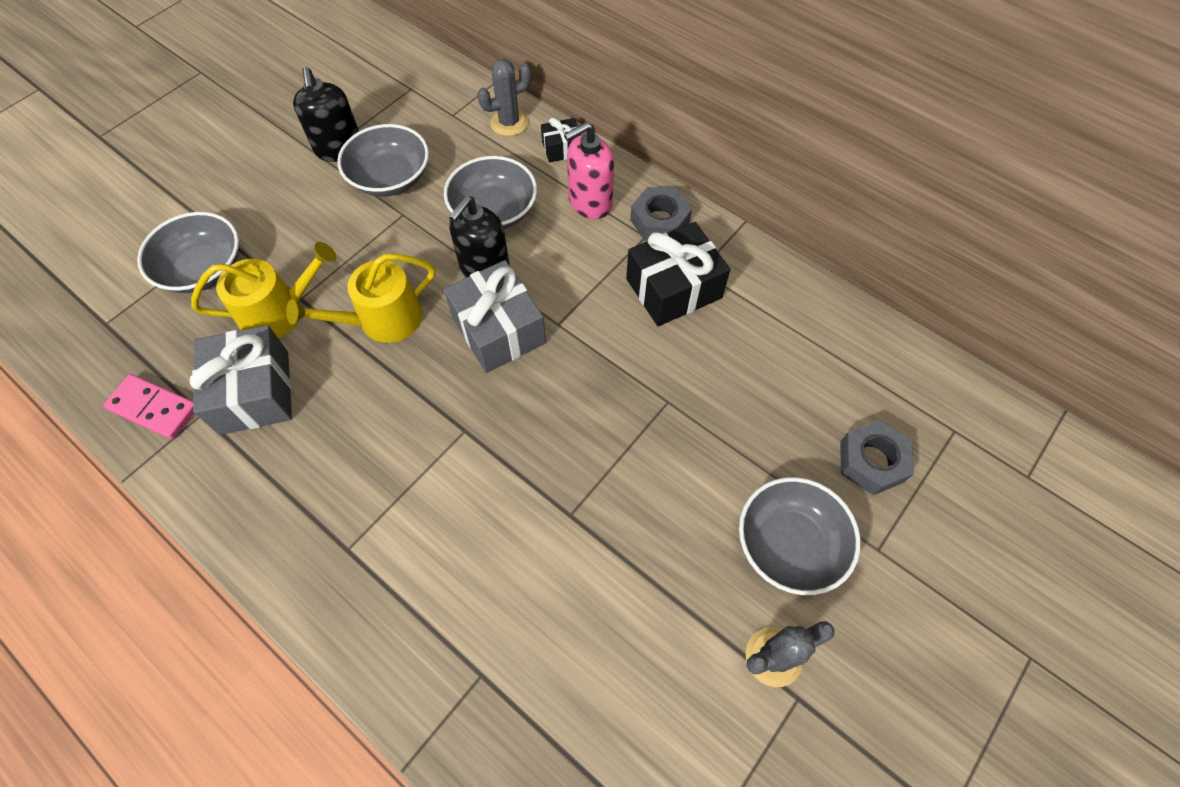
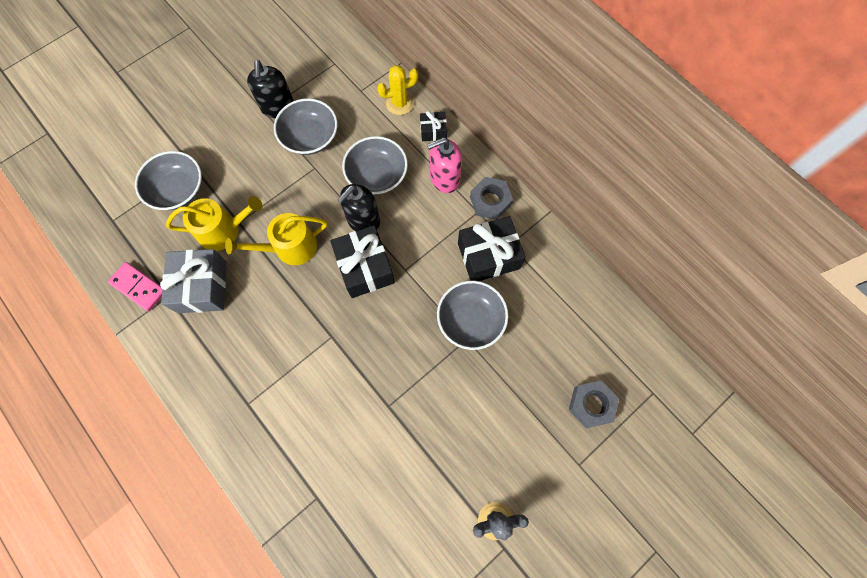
camera: 10 degrees right, 10 degrees up
(498, 330) = (365, 267): grey gift -> black gift
(509, 123) = (399, 103): grey cactus -> yellow cactus
(789, 544) = (523, 451): grey bowl -> grey bowl (471, 320)

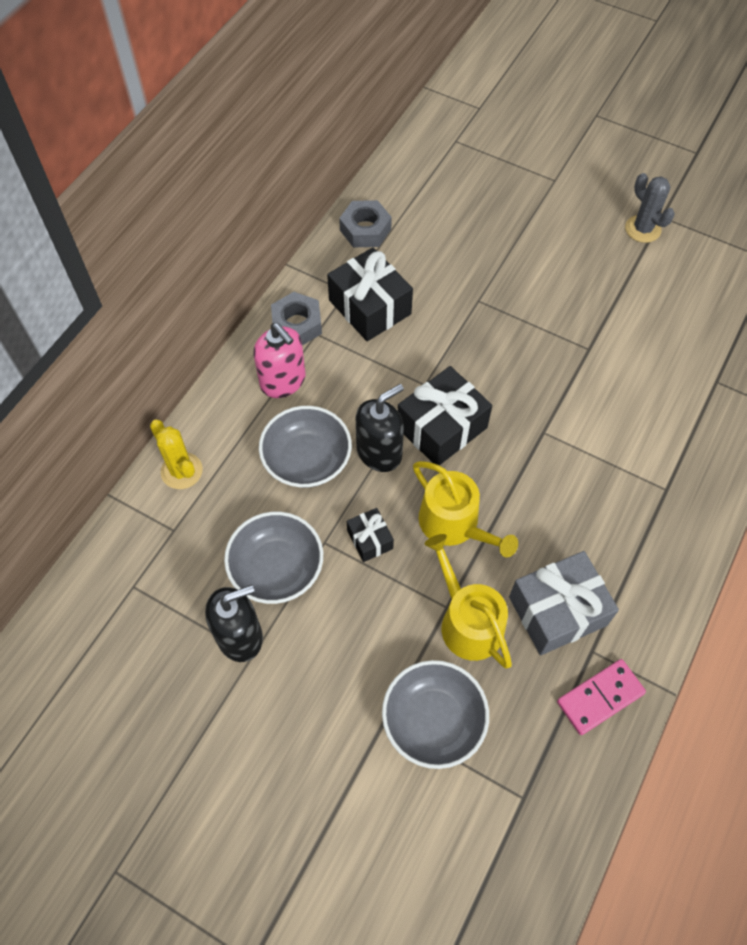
camera: 110 degrees left, 10 degrees down
(138, 287) = (600, 698): pink domino -> pink domino turned 45 degrees clockwise
(363, 220) = (379, 452): black soap dispenser -> black soap dispenser turned 60 degrees counterclockwise
(433, 131) = (214, 416): black gift -> black gift (370, 539)
(471, 320) = (455, 302): grey bowl -> none
(591, 405) = (492, 183): grey nut -> grey nut (365, 230)

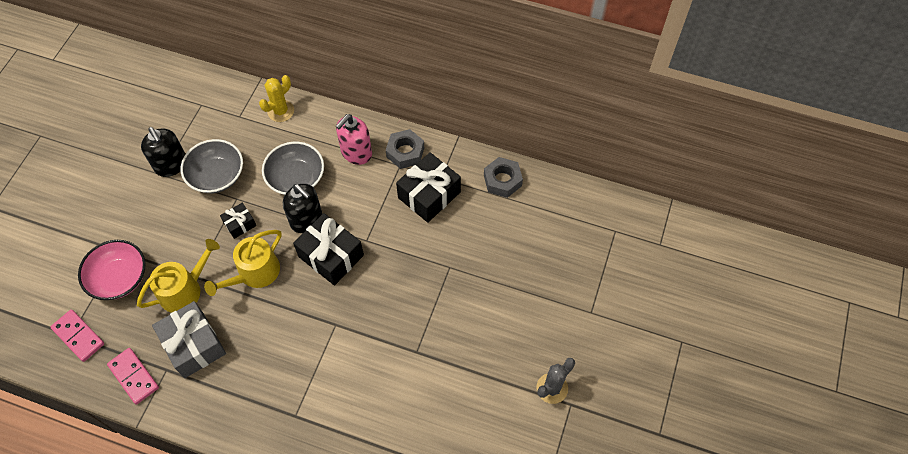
camera: 80 degrees right, 0 degrees up
(433, 720) = (119, 278): grey bowl -> pink bowl
(527, 784) = (78, 336): none -> pink domino

